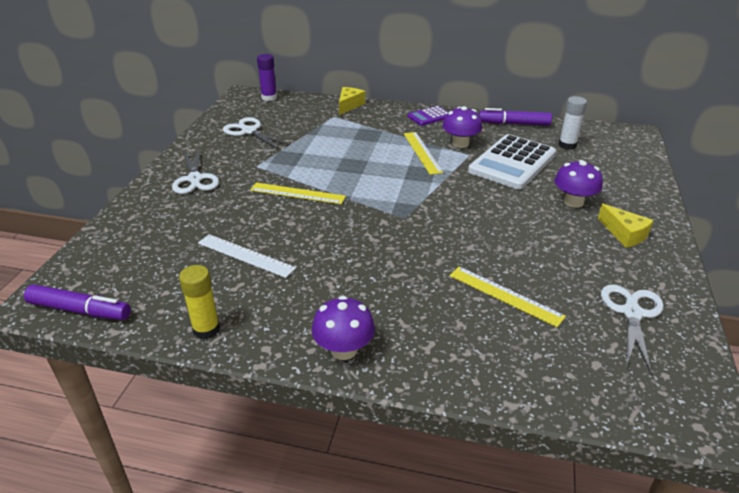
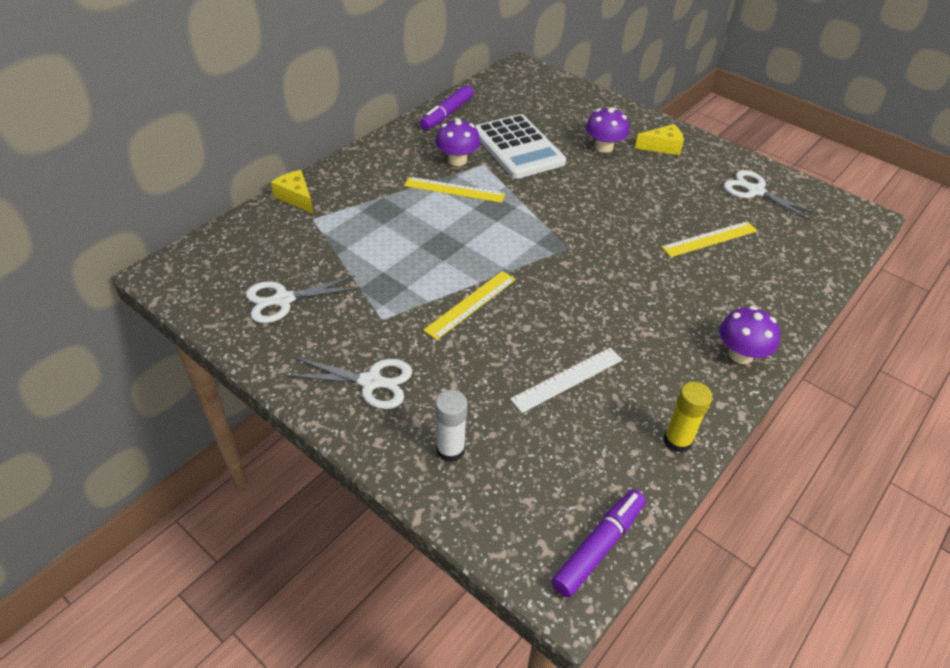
camera: 65 degrees left, 10 degrees up
(269, 97) = (199, 253): purple glue stick -> none
(429, 116) = (382, 155): purple calculator -> none
(567, 145) = (511, 106): white glue stick -> white glue stick (450, 450)

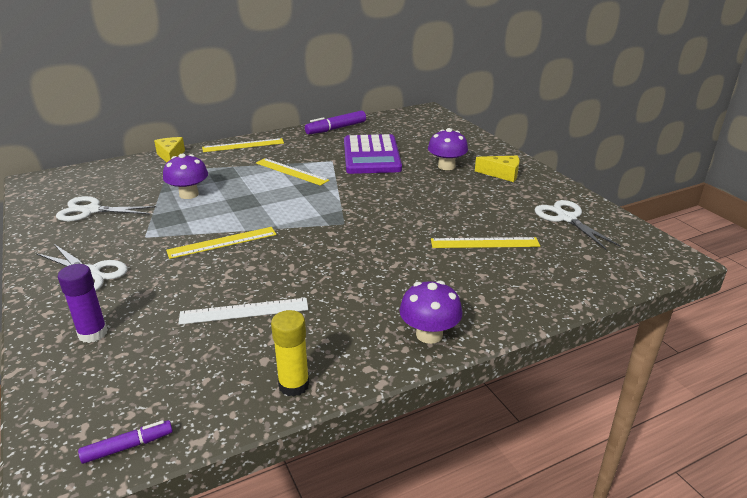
camera: 25 degrees right, 15 degrees down
(365, 161) = (243, 145): none -> yellow ruler
(450, 450) = (93, 333): white glue stick -> purple glue stick
(457, 160) = (313, 155): purple mushroom -> purple mushroom (189, 194)
(518, 148) = (371, 155): white calculator -> purple calculator
(598, 546) = (128, 446): purple marker -> purple marker, size x0.60

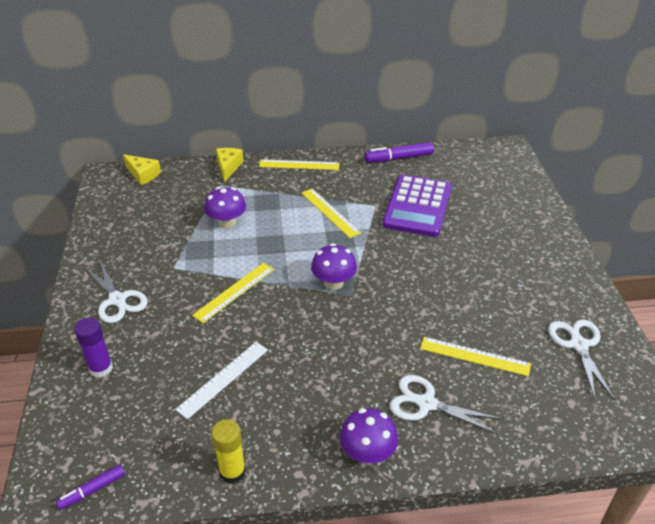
camera: 20 degrees right, 10 degrees up
(91, 210) = (140, 224): white scissors -> white scissors (426, 404)
(128, 446) = (92, 490): purple marker -> purple marker turned 150 degrees clockwise
(222, 242) = (234, 292): yellow ruler -> yellow ruler turned 45 degrees counterclockwise
(244, 311) = (223, 379): white ruler -> white ruler turned 60 degrees counterclockwise
(446, 166) = (488, 239): purple mushroom -> purple mushroom (333, 283)
(502, 174) = (542, 264): yellow cheese -> yellow cheese (143, 174)

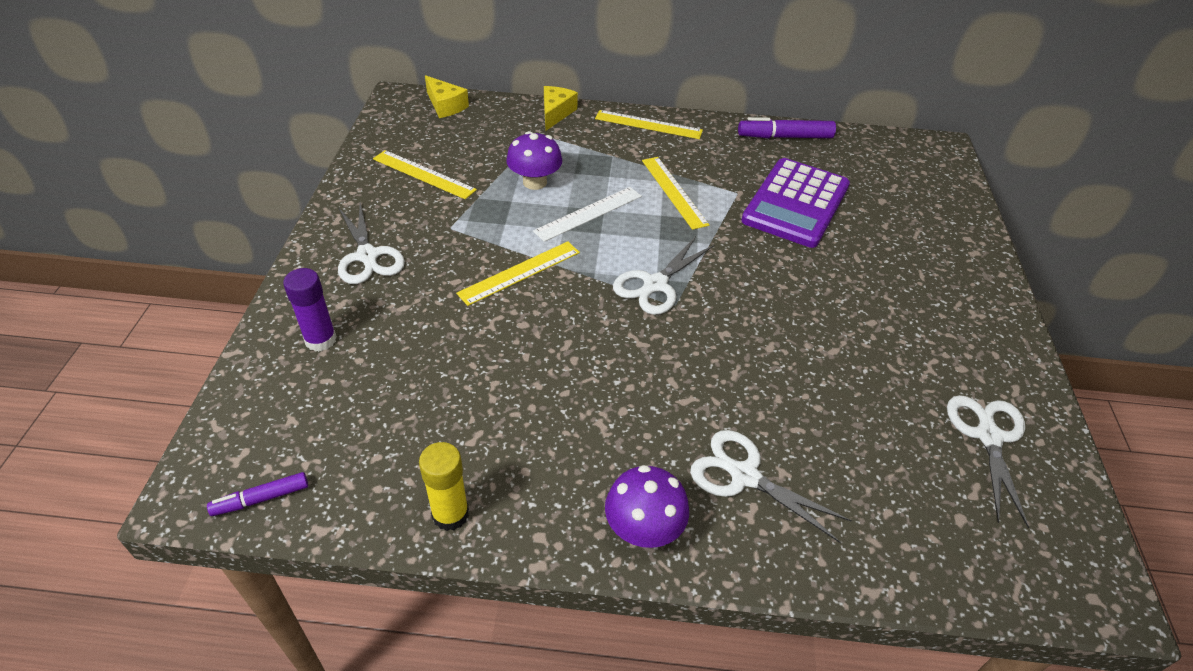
camera: 10 degrees right, 5 degrees up
(223, 379) = (473, 384): white ruler -> white ruler (588, 213)
(333, 283) = (655, 284): purple mushroom -> white scissors
(474, 356) = (830, 422): yellow ruler -> yellow ruler (424, 174)

